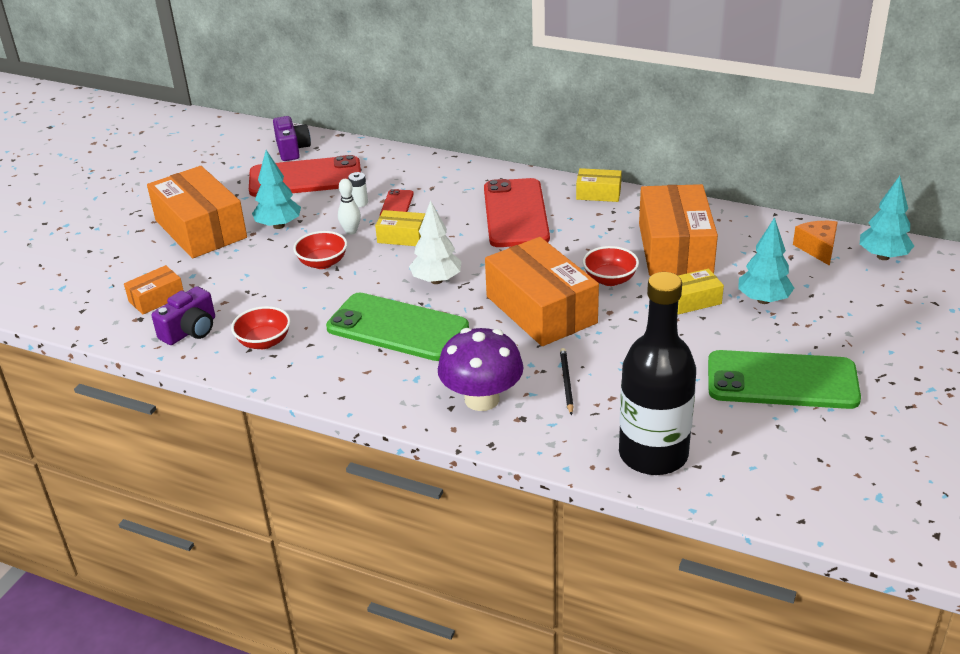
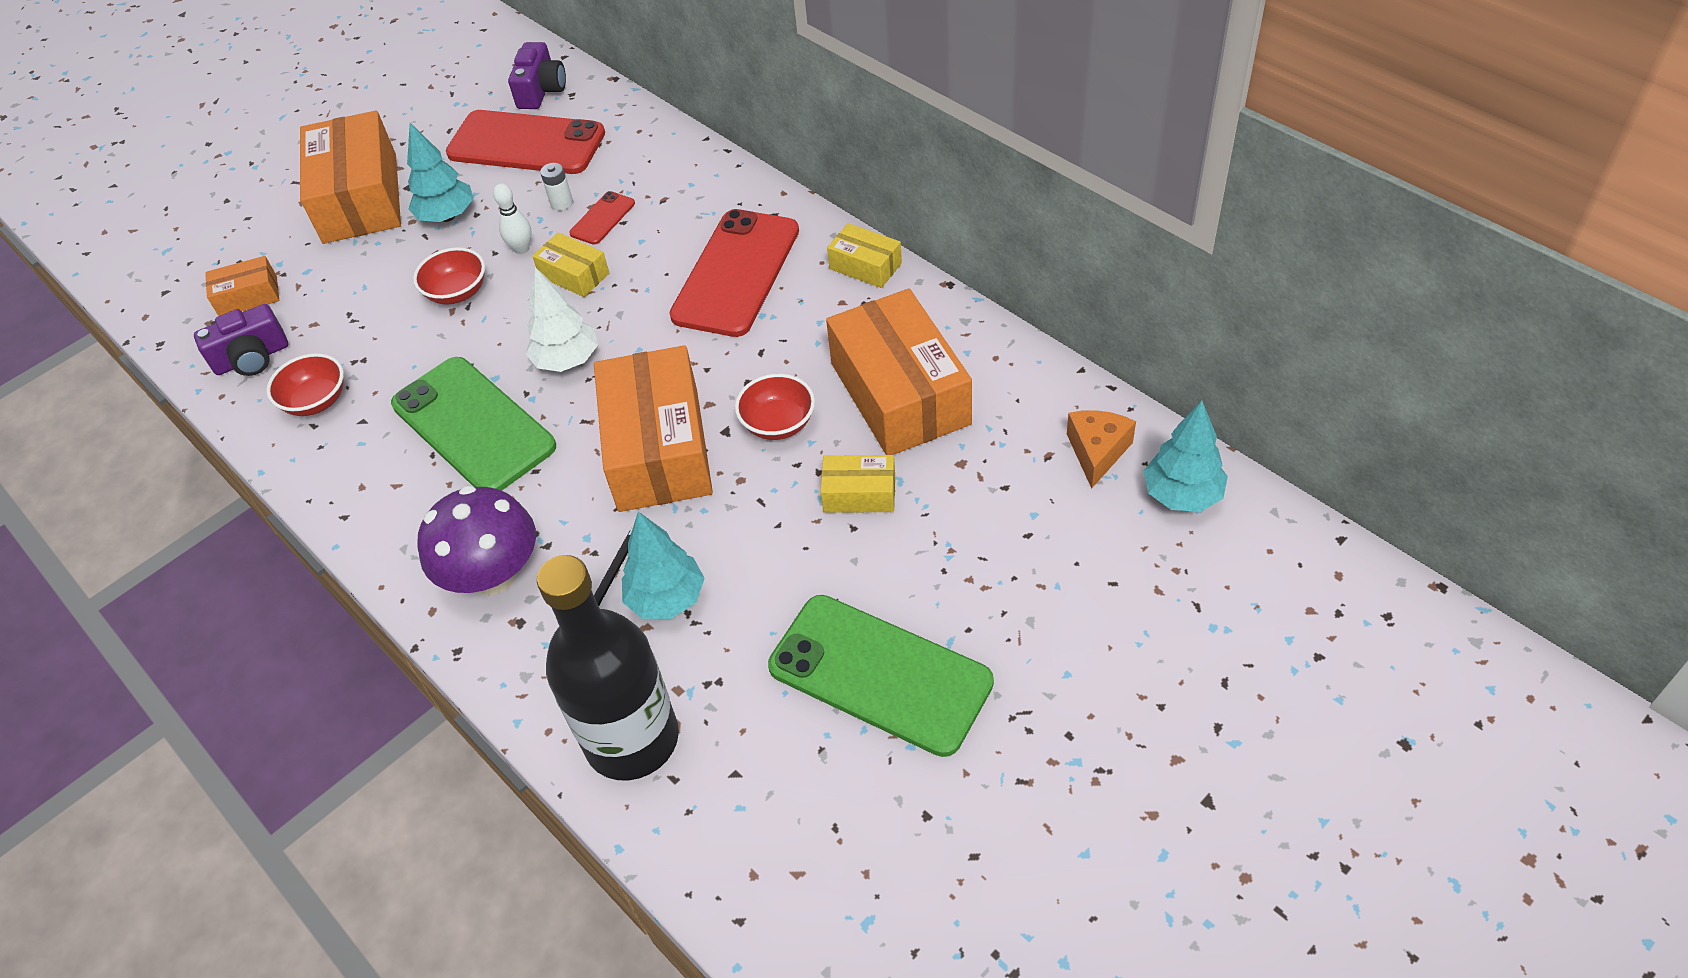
camera: 25 degrees right, 15 degrees up
(675, 248) = (899, 393): orange box -> orange box turned 45 degrees counterclockwise
(763, 300) = (954, 523): turquoise tree -> turquoise tree (666, 599)

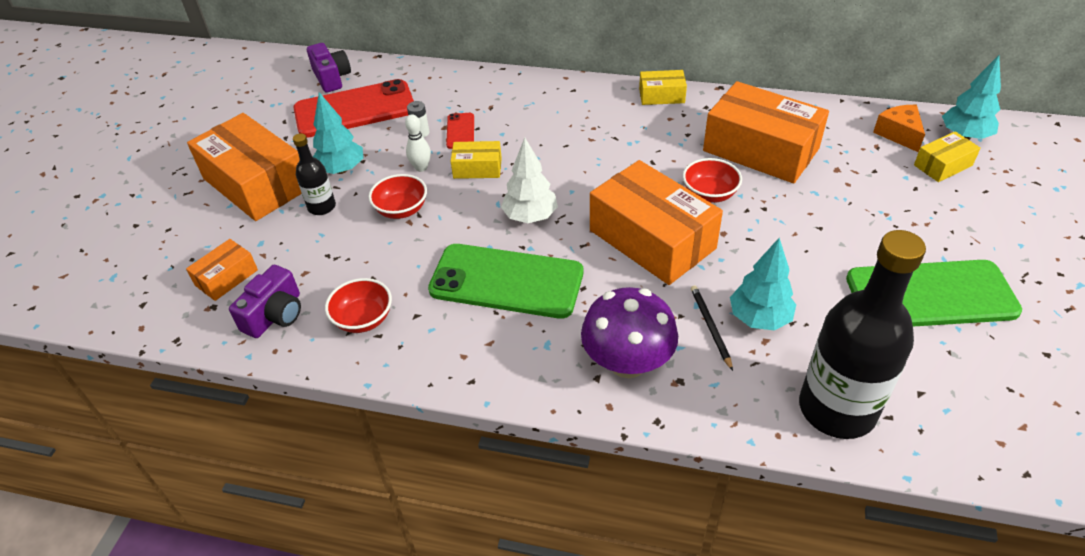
camera: 35 degrees left, 5 degrees down
(391, 254) = (322, 207): none -> black bottle
(736, 273) = (586, 127): red phone -> none
(859, 494) = (802, 209): yellow box -> yellow box (943, 165)

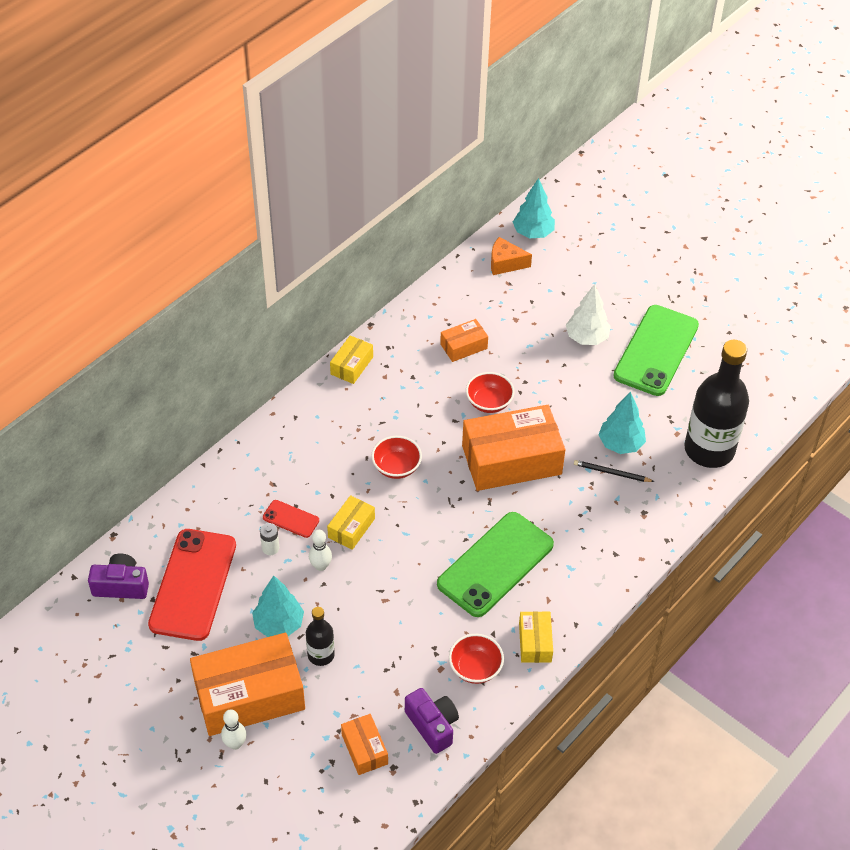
camera: 65 degrees left, 5 degrees up
(201, 196) = (235, 744): none -> white bowling pin
(401, 210) = (366, 600): red bowl -> red bowl (396, 467)
(530, 217) = (436, 519): white tree -> white tree (586, 338)
(627, 362) = (613, 531): purple mushroom -> none
(760, 150) = (463, 346): orange box -> orange box, size x0.48
(943, 165) = (552, 264): yellow box -> yellow box (535, 642)

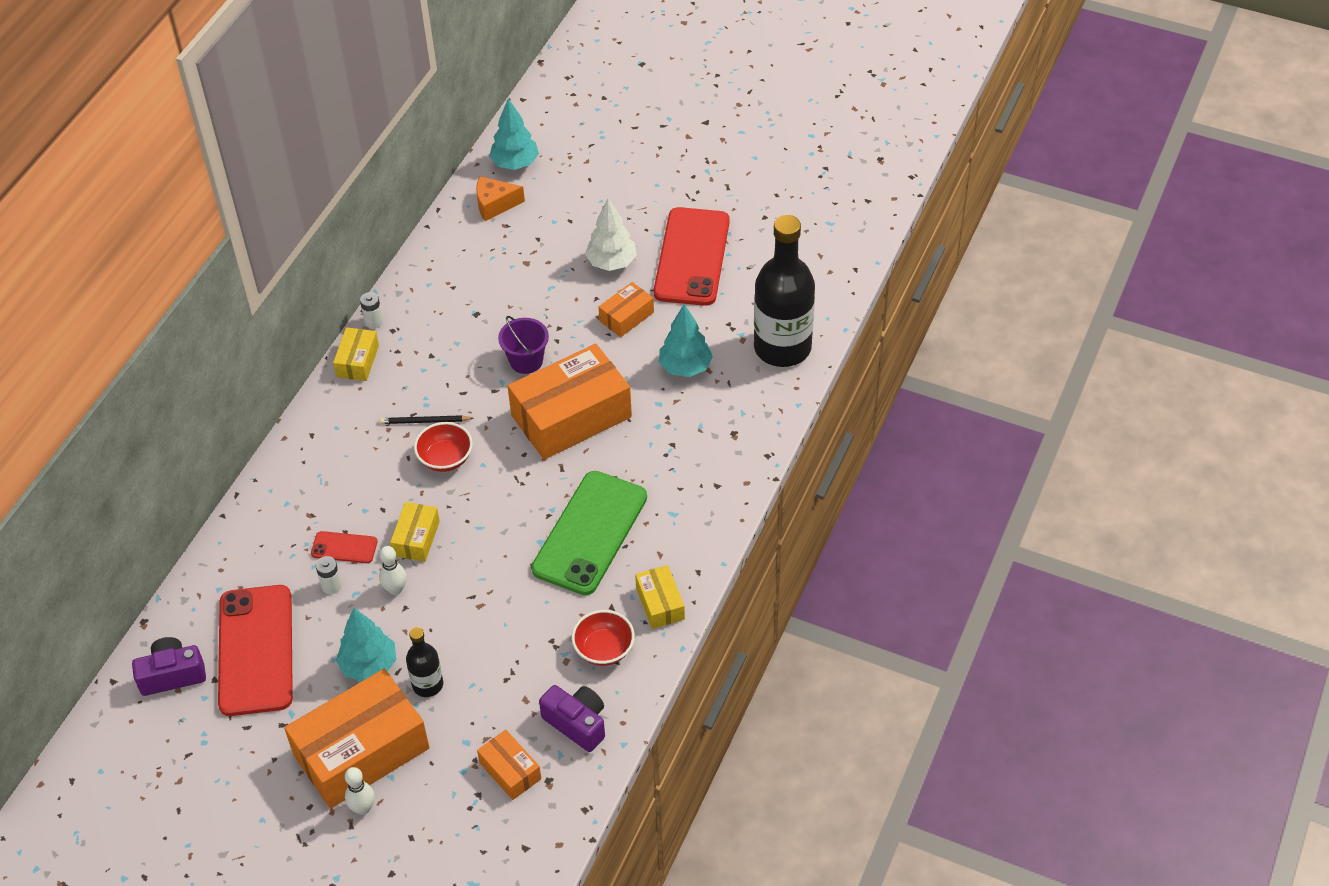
camera: 15 degrees left, 0 degrees up
(375, 336) = (373, 321): none -> white battery
(463, 346) = (478, 307): orange box -> orange box (626, 317)
(489, 402) = (526, 361): red bowl -> purple bucket
(611, 473) = (685, 400): black pencil -> black pencil (424, 421)
(656, 350) = (692, 257): green phone -> red phone

